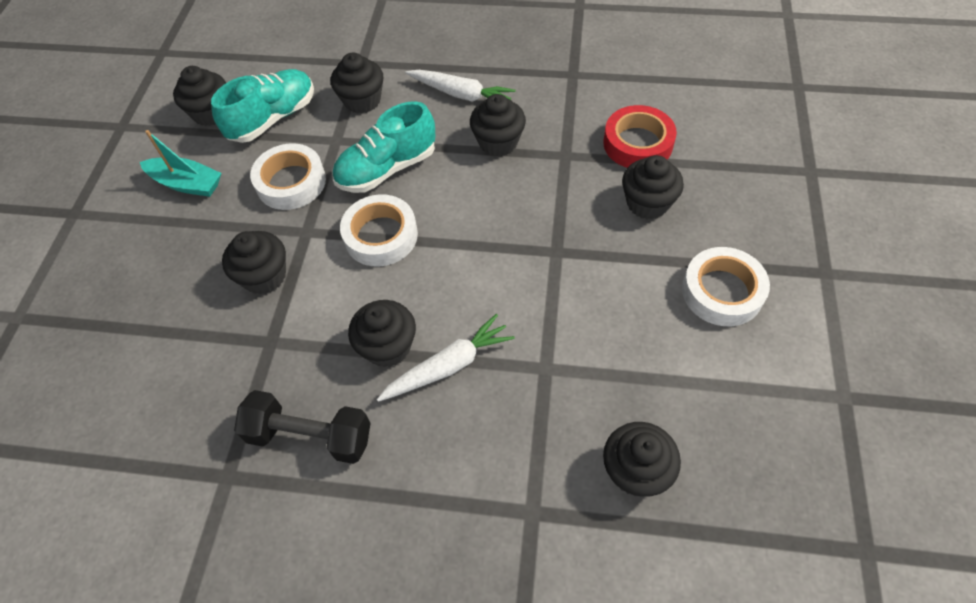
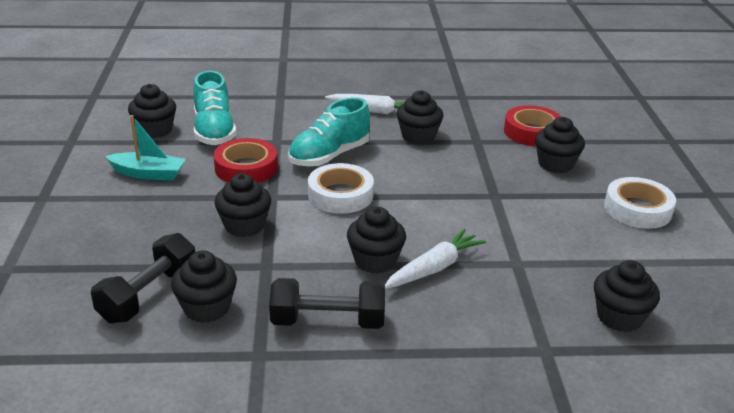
camera: 15 degrees left, 25 degrees down
(141, 373) = (148, 295): none -> black dumbbell
(273, 118) = (214, 131): turquoise shoe -> turquoise shoe turned 135 degrees clockwise
(291, 182) = (246, 168): white tape -> red tape
(362, 100) = (290, 118): black cupcake -> black cupcake (206, 308)

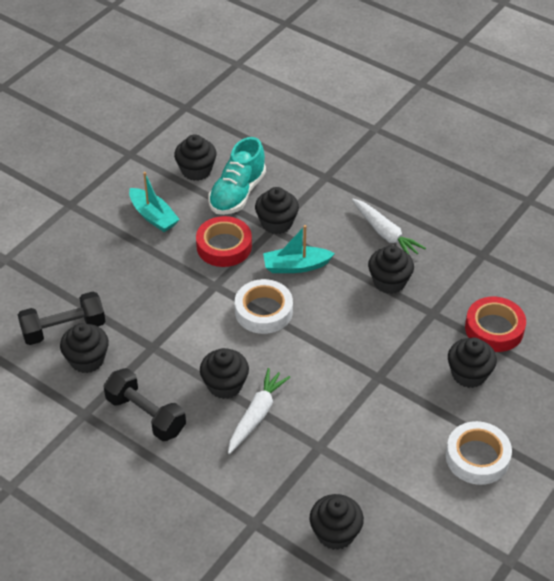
camera: 40 degrees right, 15 degrees up
(244, 225) = (171, 303): black cupcake -> black cupcake (276, 223)
(329, 156) = (296, 266): turquoise shoe -> turquoise boat
(433, 268) = (256, 415): white carrot -> white carrot turned 60 degrees counterclockwise

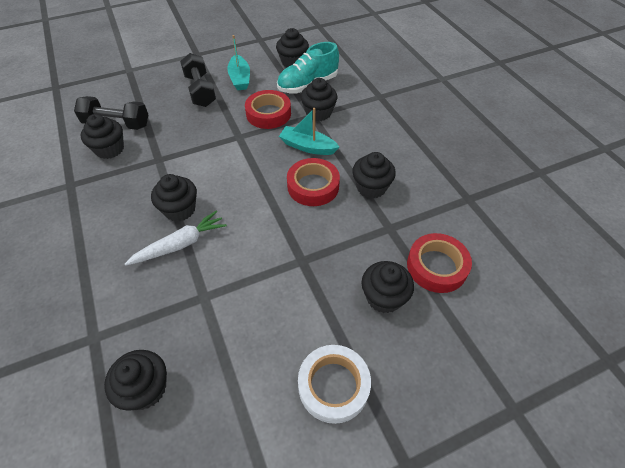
camera: 30 degrees right, 5 degrees up
(146, 415) = (106, 205): black dumbbell -> black dumbbell (200, 91)
(263, 311) = (256, 168): white tape -> none
(334, 305) = (313, 186): none -> red tape
(385, 233) = (395, 150): white carrot -> none

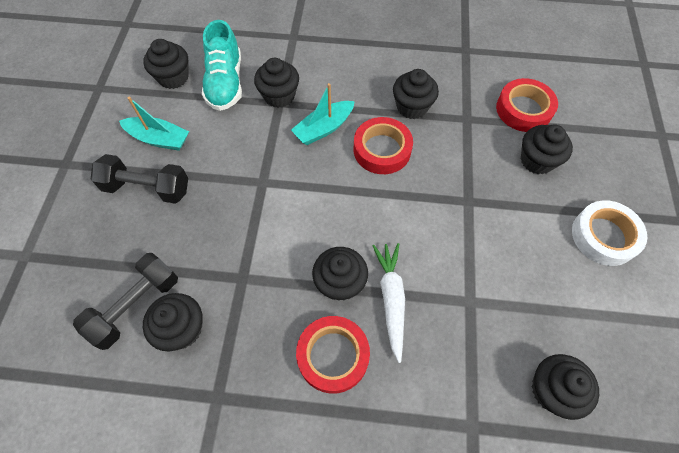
camera: 60 degrees left, 10 degrees up
(268, 114) = (246, 139): red tape -> red tape (333, 356)

